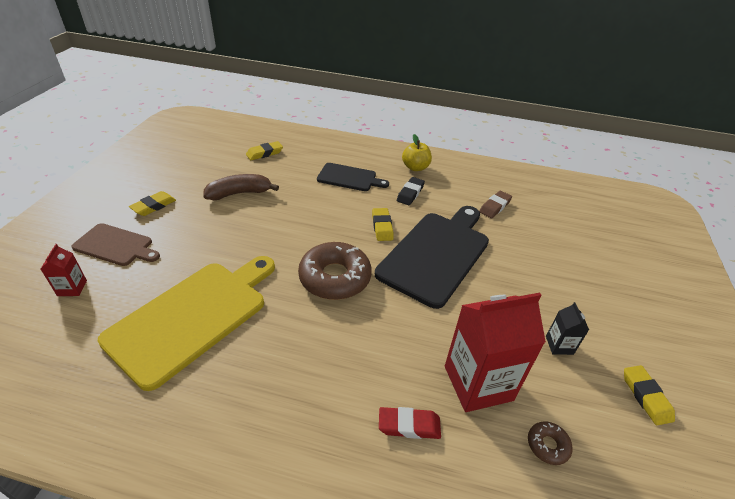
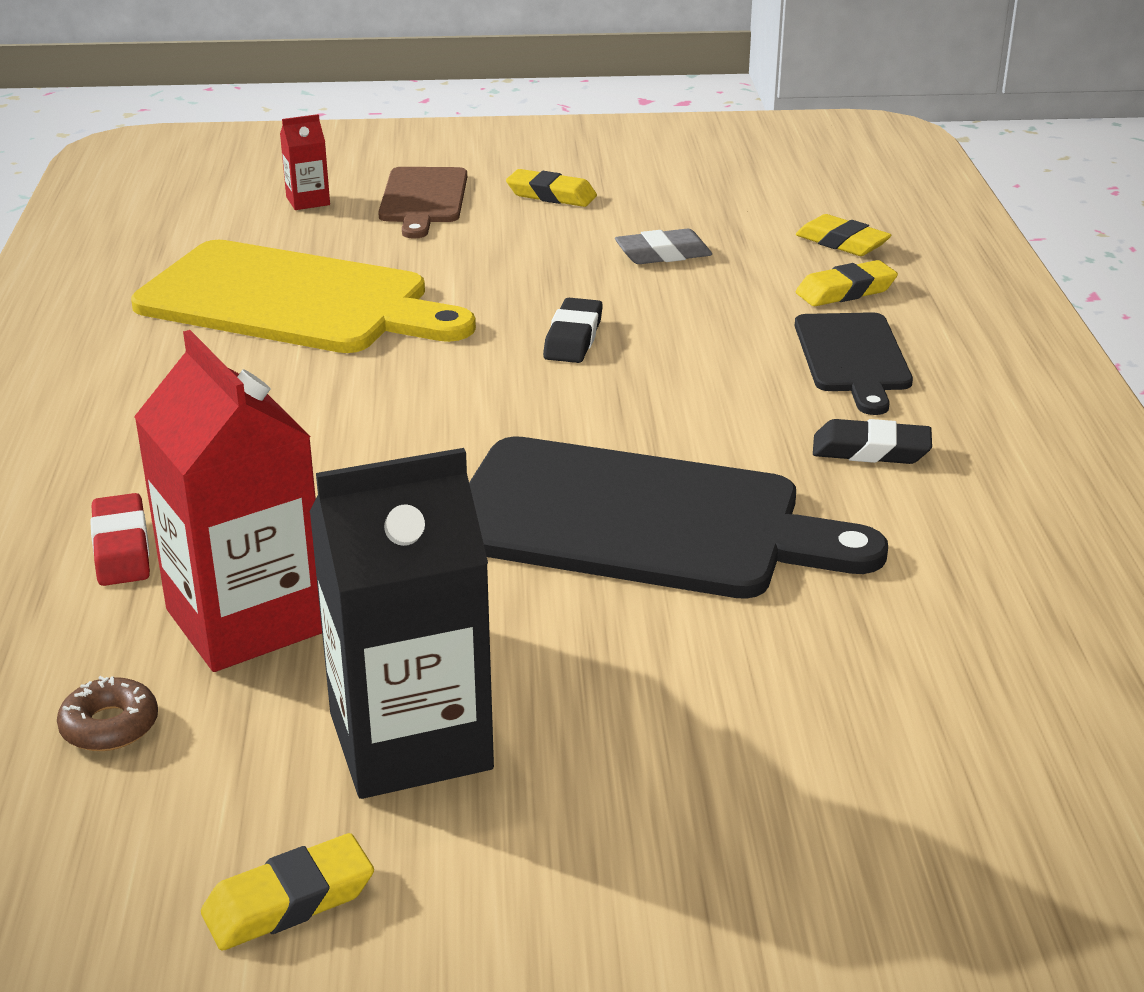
camera: 75 degrees right, 10 degrees down
(239, 193) = (663, 254): brown banana -> grey eraser
(294, 235) = (573, 338): none -> black eraser
(335, 277) = (469, 407): brown donut -> none
(382, 227) = (688, 432): yellow eraser -> yellow eraser (845, 291)
(415, 167) = (1013, 441): yellow apple -> none
(495, 207) = (946, 599): brown eraser -> none
(559, 345) = (410, 741): black carton -> black carton, size x2.21

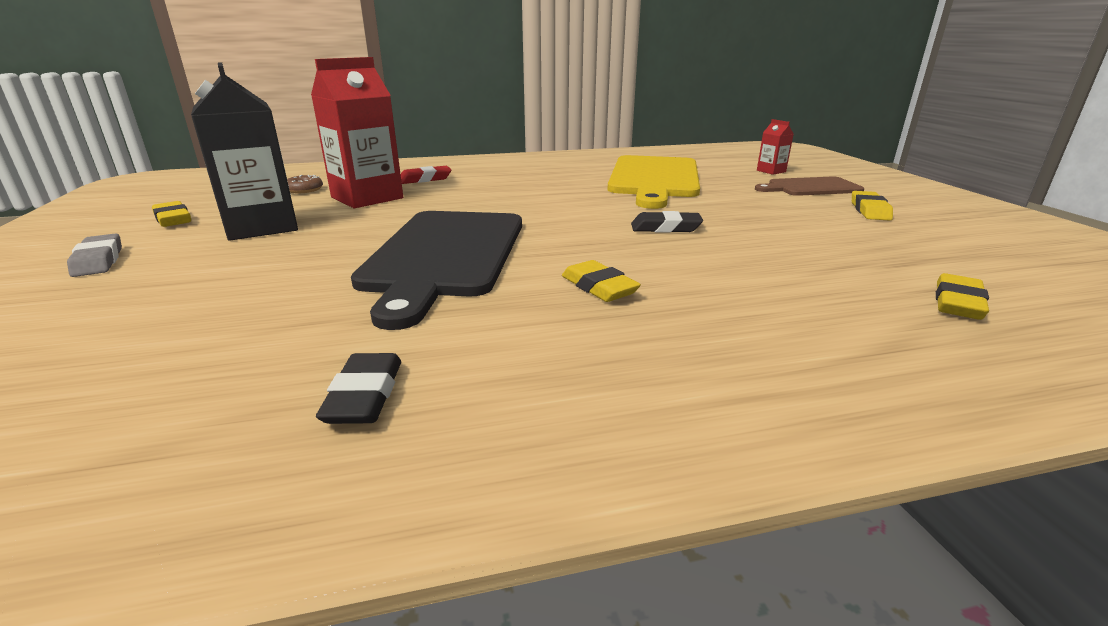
camera: 80 degrees right, 5 degrees down
(663, 254) = (823, 242): grey eraser -> grey eraser (98, 261)
(845, 291) = (850, 306): yellow eraser -> yellow eraser (599, 287)
(852, 357) = (718, 312): black cutting board -> none
(871, 450) = (556, 322): black eraser -> black eraser (364, 395)

